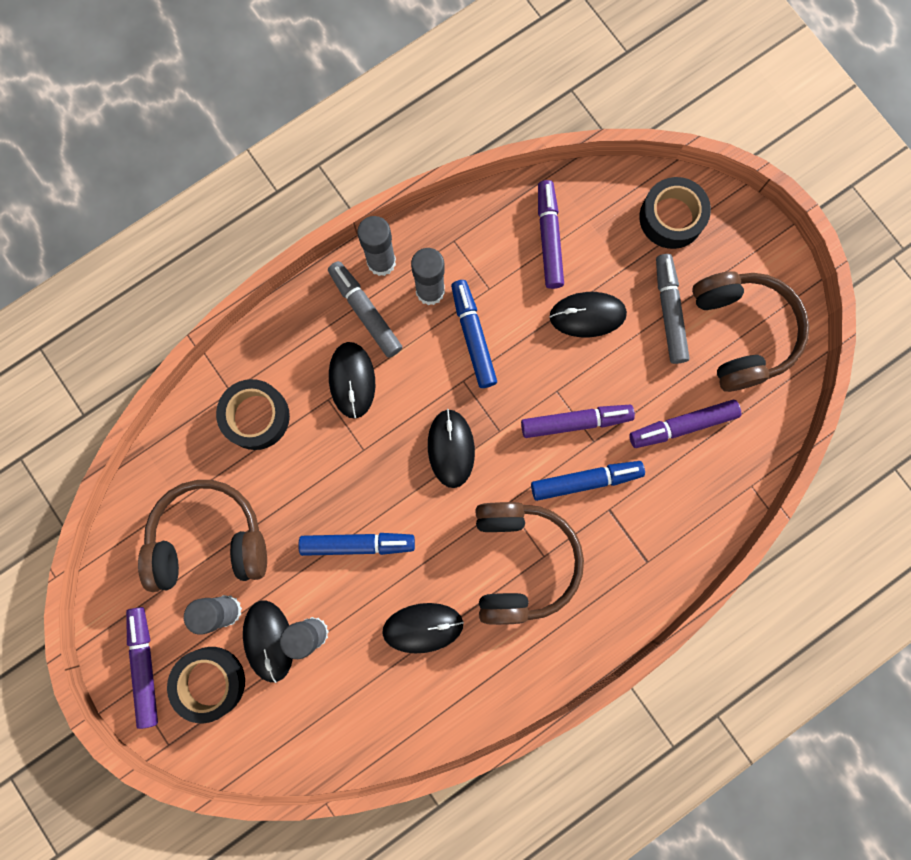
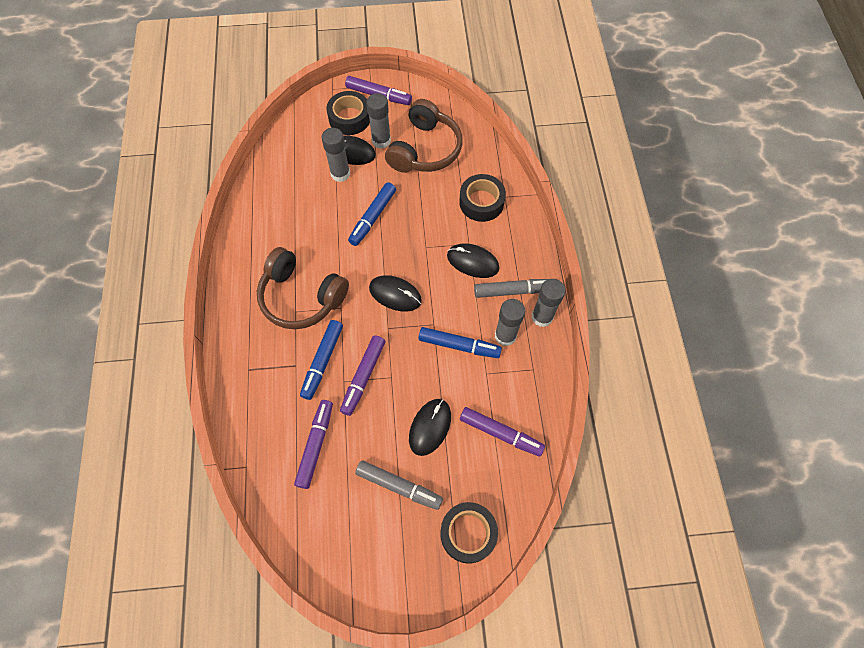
camera: 120 degrees right, 15 degrees down
(423, 628) = (303, 226): black mouse -> none
(742, 333) = (351, 530): brown headphones -> none

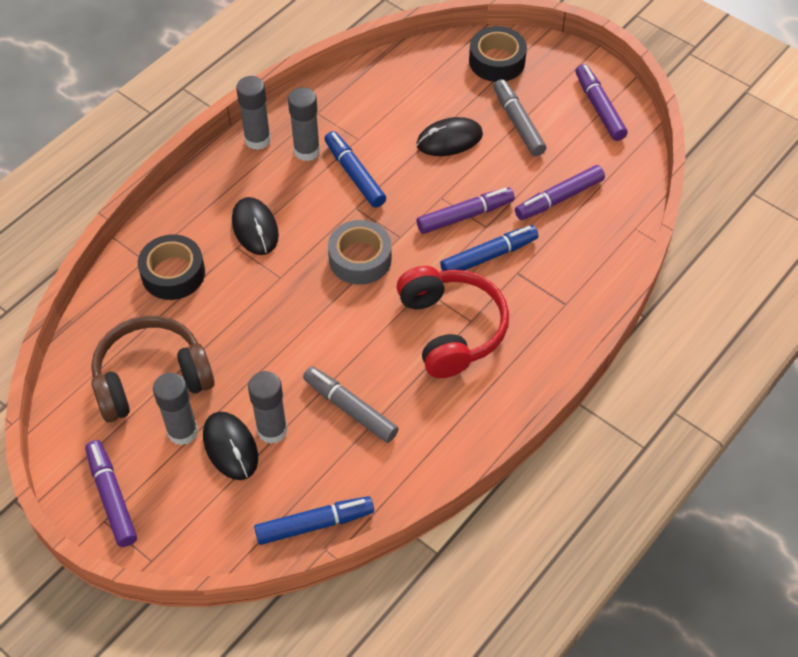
camera: 135 degrees left, 10 degrees down
(301, 297) = (451, 329): brown headphones -> red headphones
(349, 118) = (181, 495): black tape -> none
(372, 217) = (295, 350): blue marker -> blue marker (314, 524)
(395, 294) = (360, 259): black mouse -> grey tape
(500, 433) = (398, 94): purple marker -> purple marker (599, 108)
(513, 291) = (253, 177): grey marker -> grey marker (350, 408)

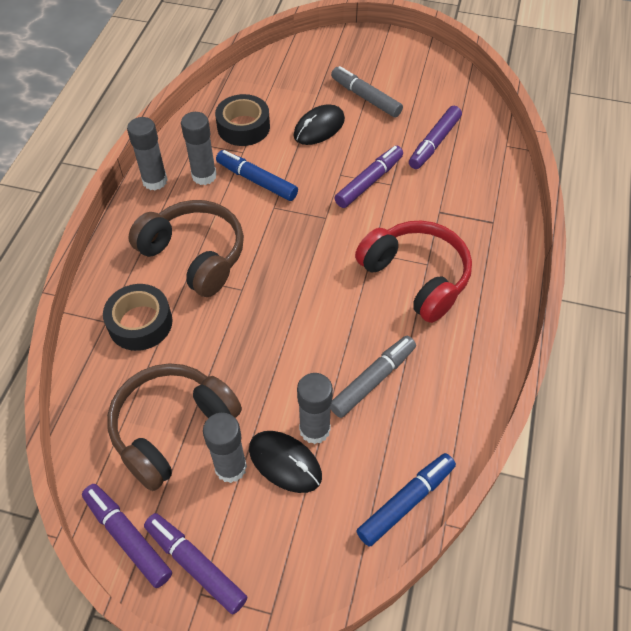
camera: 25 degrees left, 0 degrees up
(255, 228) = (195, 255): black mouse -> brown headphones
(350, 408) = (373, 380): grey marker -> grey marker turned 120 degrees clockwise
(360, 259) = (303, 247): grey tape -> none
(489, 256) = (408, 206): blue marker -> none
(497, 61) = (320, 58): black tape -> black tape (243, 127)
(599, 108) = (420, 67): purple marker -> purple marker (128, 537)

